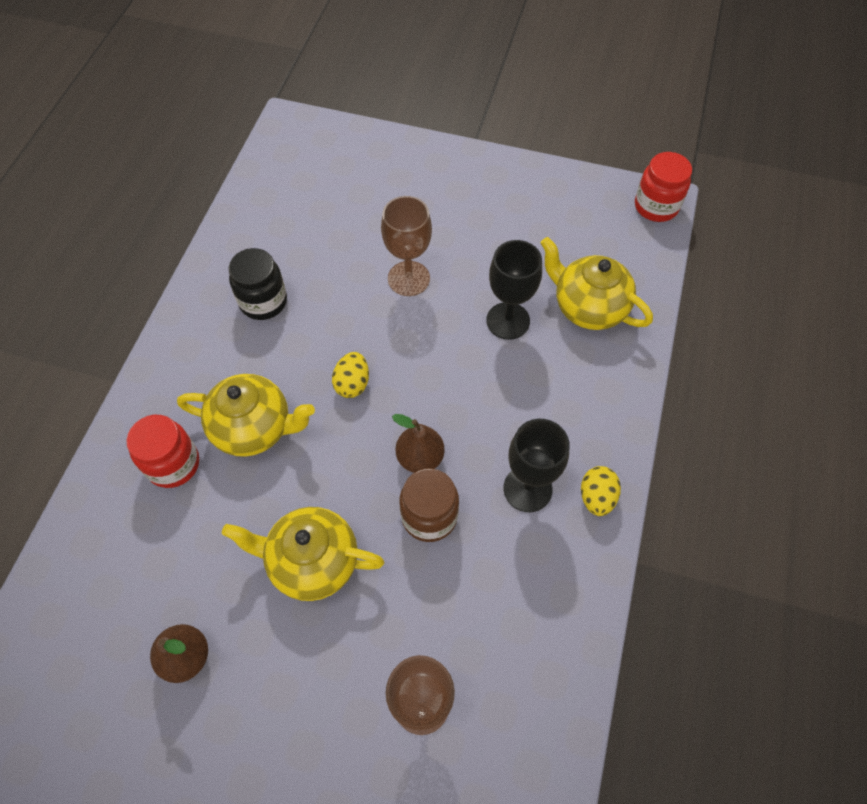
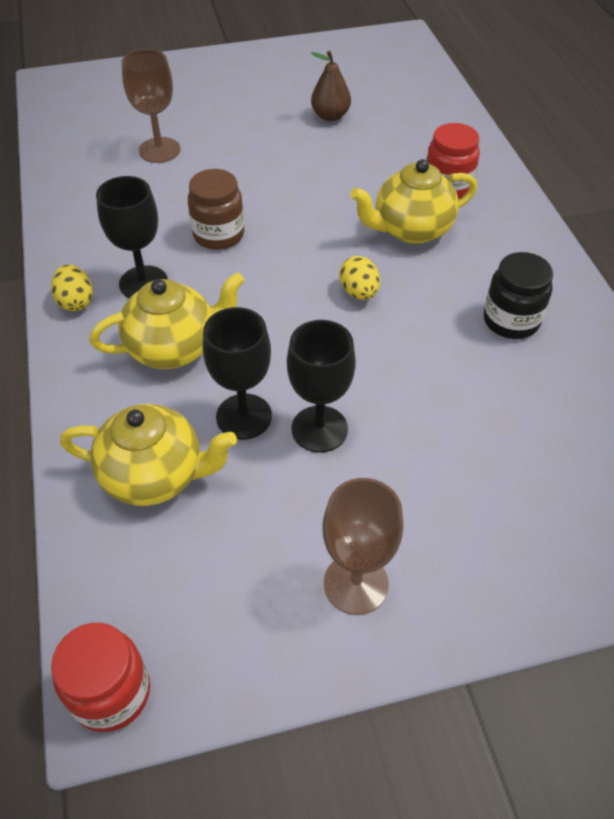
camera: 150 degrees right, 10 degrees down
(312, 562) = (289, 180): yellow teapot -> yellow teapot (174, 347)
(408, 278) = (387, 411): brown goblet -> brown goblet (356, 584)
(420, 458) = (254, 266): brown pear -> none
(462, 288) = (319, 429): none -> black goblet

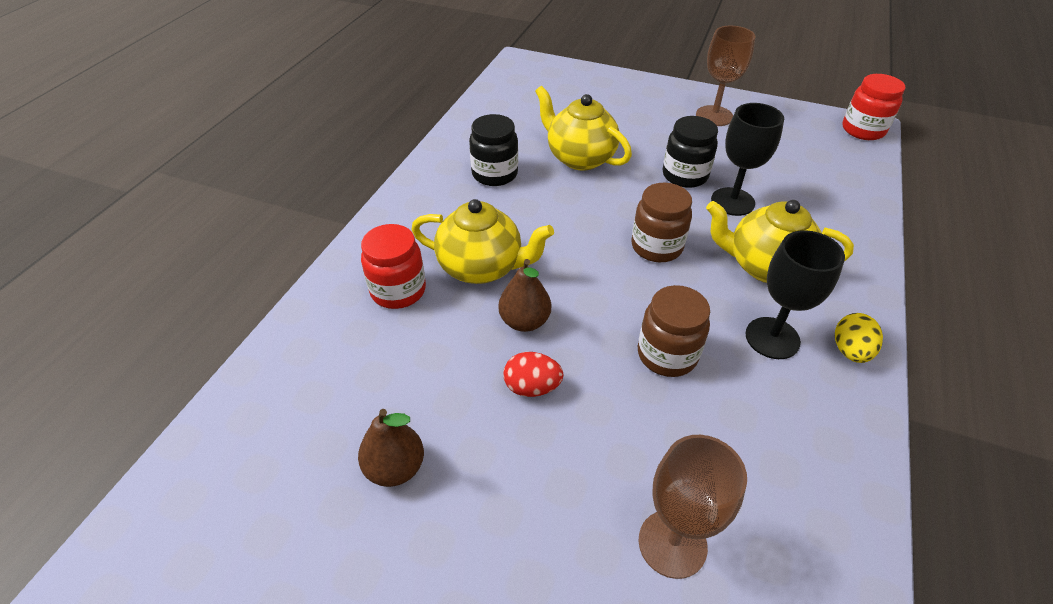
camera: 145 degrees left, 5 degrees down
(155, 475) = (811, 197): yellow teapot -> yellow teapot (579, 158)
(286, 319) = (656, 247): none -> brown jar
(294, 177) = (532, 387): none -> red egg
(319, 429) = (684, 175): black goblet -> black jar
(338, 209) = (524, 321): none -> brown pear
(359, 292) = (581, 239): yellow egg -> none

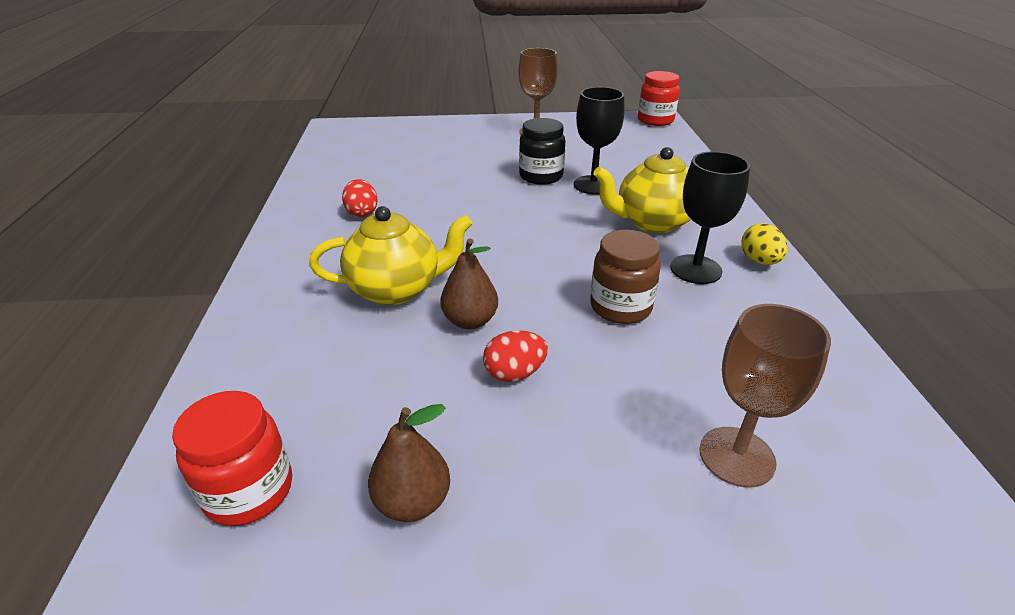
camera: 25 degrees left, 10 degrees down
(398, 290) = (315, 334): red jar -> red jar (249, 491)
(494, 174) = (362, 213): black jar -> red egg
(579, 158) = (438, 183): yellow teapot -> none
(656, 247) = (553, 231): brown jar -> none

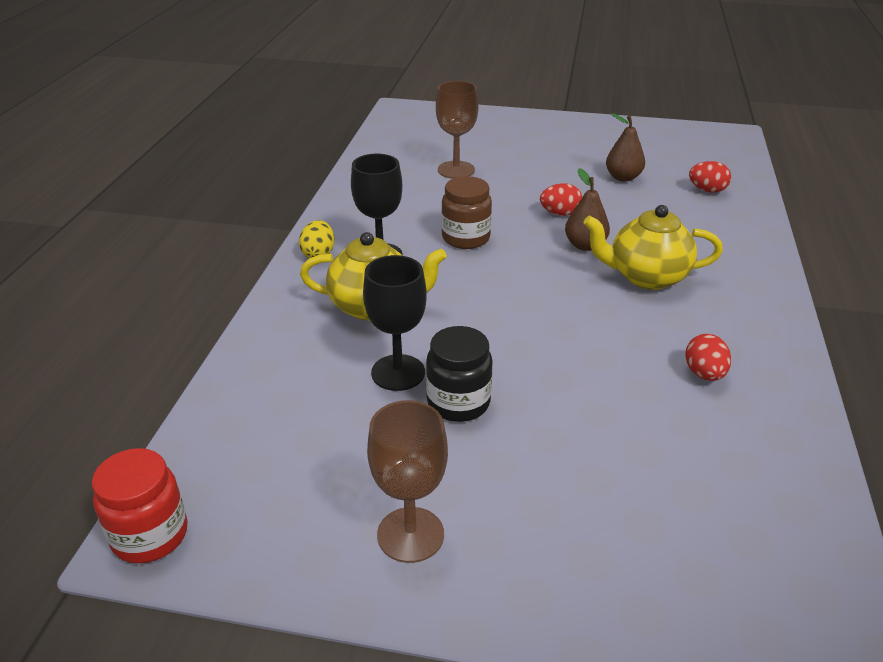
camera: 165 degrees left, 0 degrees up
(249, 491) = (707, 190): red jar -> red egg

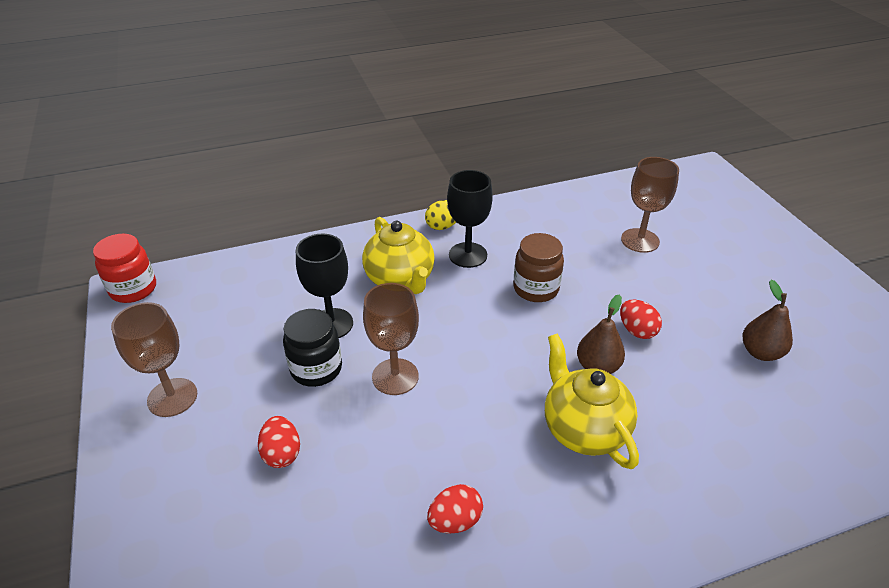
camera: 60 degrees right, 5 degrees up
(512, 353) = (395, 376): none -> brown goblet
(707, 190) = (817, 431): red egg -> red egg (282, 453)

